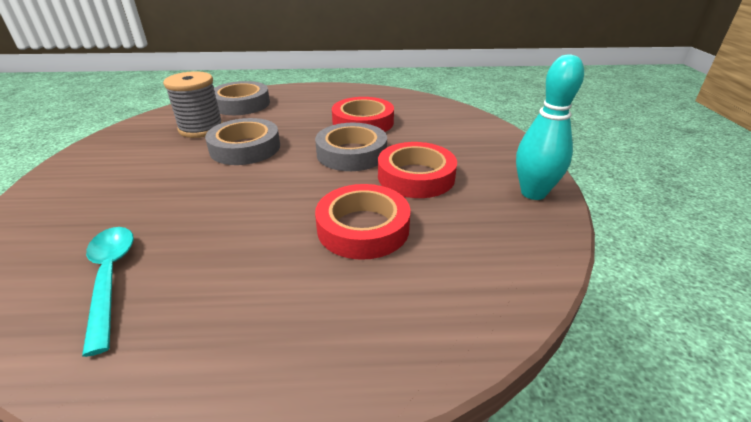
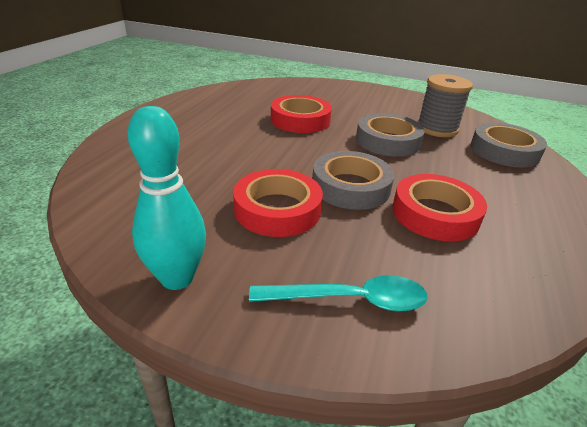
camera: 110 degrees right, 0 degrees up
(110, 278) = (252, 99): turquoise spoon -> turquoise spoon (350, 300)
(363, 228) = (224, 163): red tape -> red tape (300, 120)

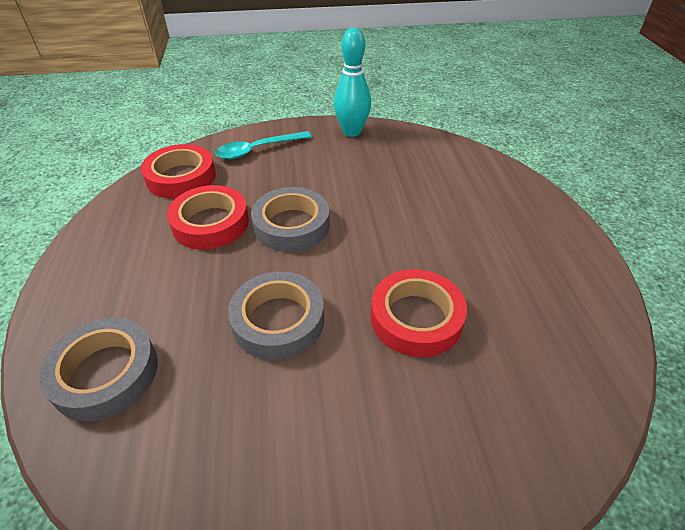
camera: 155 degrees right, 10 degrees up
(277, 209) = (334, 183): red tape -> red tape (181, 177)
(437, 129) = (208, 398): grey spool -> none

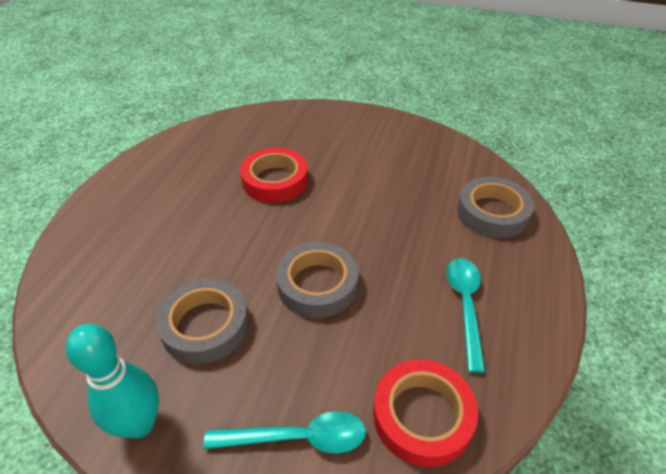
camera: 155 degrees left, 0 degrees up
(149, 249) = (465, 306): none -> turquoise spoon
(210, 223) = (398, 317): red tape -> none
(278, 320) = (367, 207): grey tape -> grey tape (205, 325)

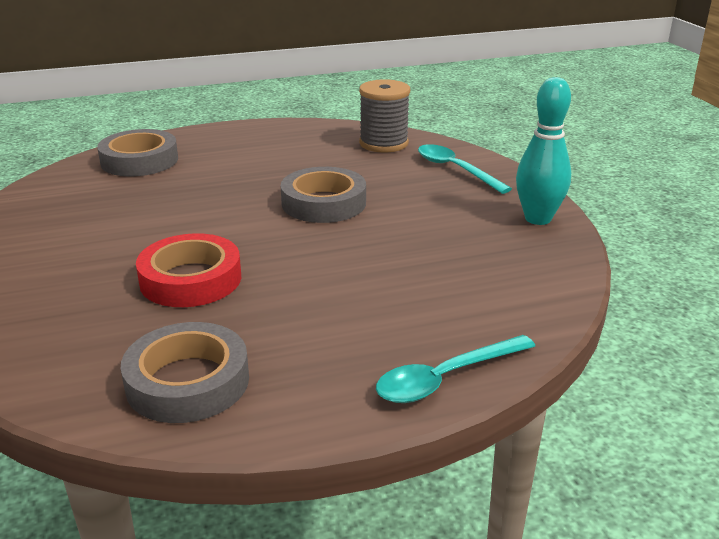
camera: 125 degrees left, 15 degrees down
(205, 325) = (433, 231): grey tape -> grey tape (187, 381)
(422, 416) = (383, 143): red tape -> grey spool
(465, 306) = (273, 149): turquoise spoon -> turquoise spoon (446, 378)

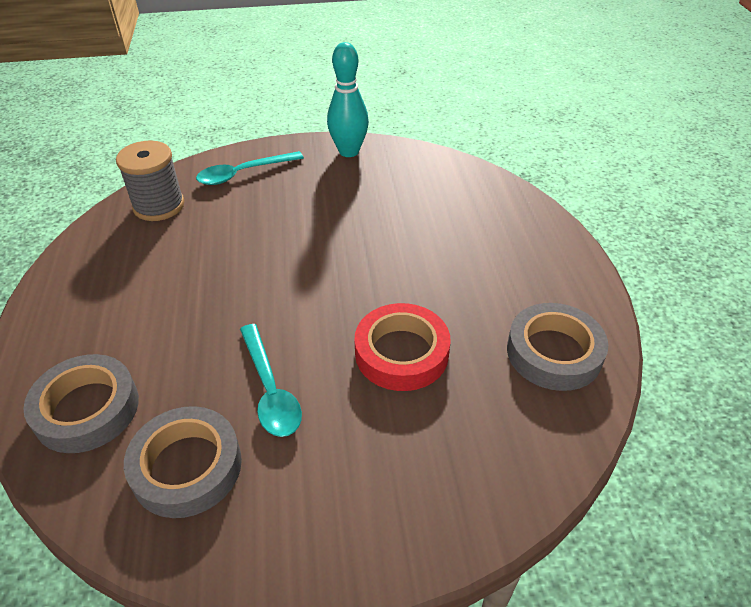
camera: 80 degrees left, 15 degrees up
(324, 203) = (277, 258): grey tape -> grey tape (187, 467)
(446, 378) = (547, 227): turquoise spoon -> turquoise spoon (270, 390)

